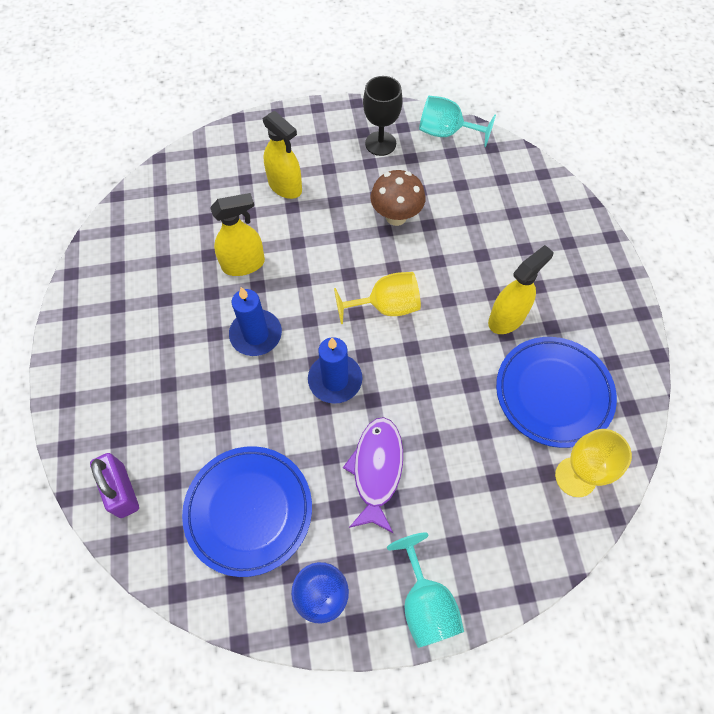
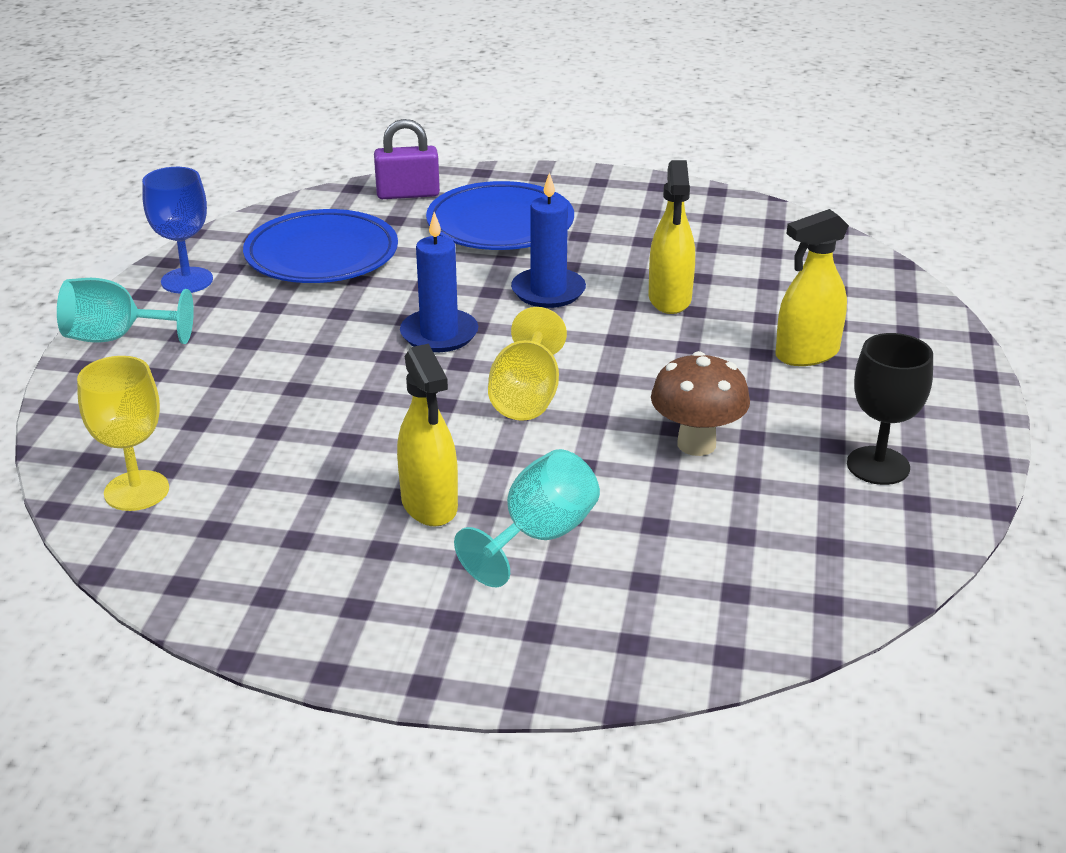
camera: 110 degrees right, 30 degrees down
(377, 470) = (294, 339): purple fish -> none
(446, 133) = (886, 552): turquoise goblet -> turquoise goblet (539, 536)
(553, 393) = (270, 512): blue plate -> blue plate (500, 224)

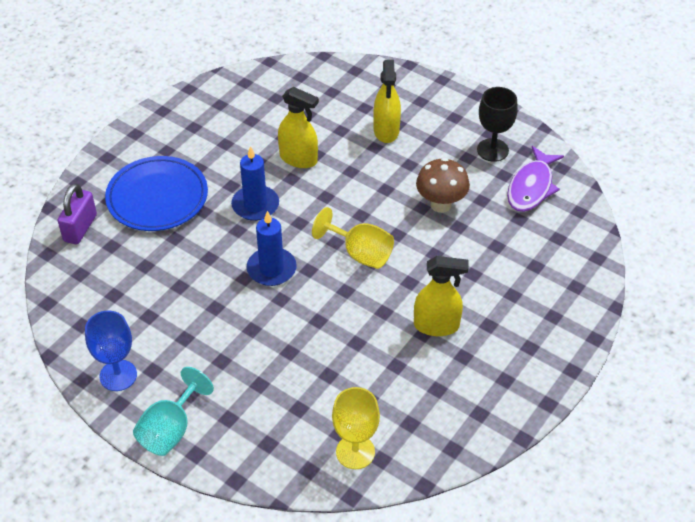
camera: 65 degrees left, 15 degrees up
(321, 255) = (133, 296): blue plate -> none
(539, 536) = (484, 291): turquoise goblet -> none
(832, 530) = (531, 187): none -> purple fish

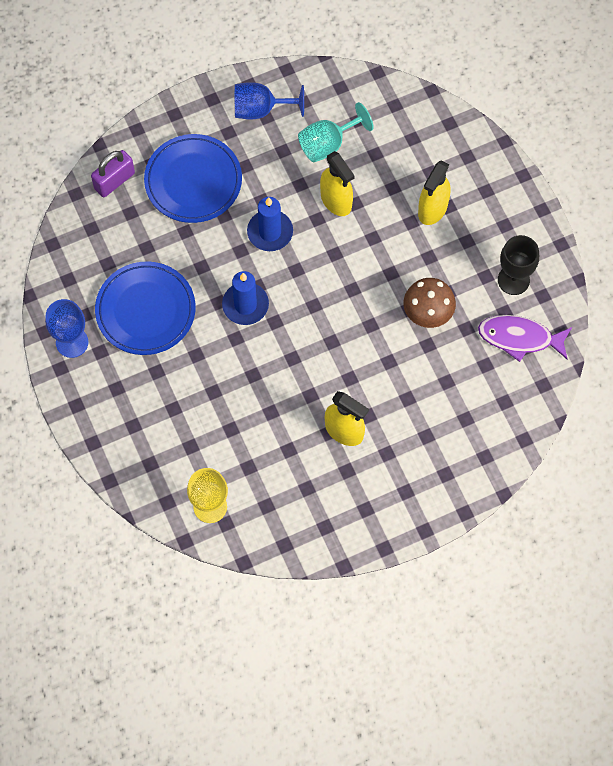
camera: 30 degrees right, 20 degrees up
(170, 430) = (85, 412): turquoise goblet -> turquoise goblet (328, 144)
(177, 315) = (145, 310): none -> blue plate
(184, 123) = (260, 109): none -> blue goblet
(360, 253) = (327, 328): yellow goblet -> none
(531, 187) = (519, 338): purple fish -> purple fish turned 45 degrees clockwise

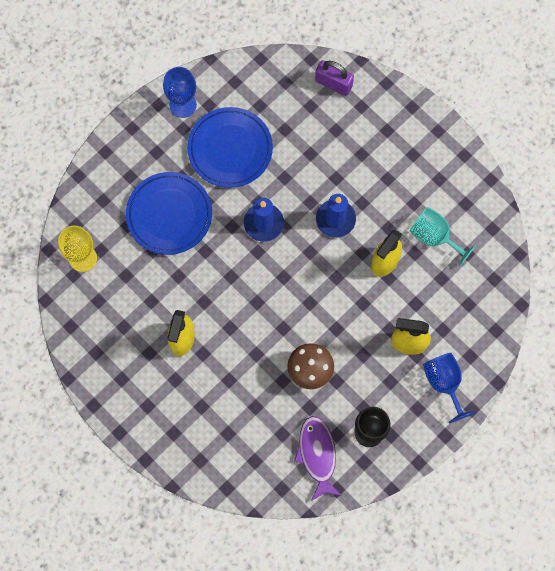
camera: 70 degrees right, 5 degrees up
(193, 181) = (357, 143): blue plate -> blue plate (169, 215)
(260, 109) = (444, 172): blue goblet -> blue goblet (444, 383)

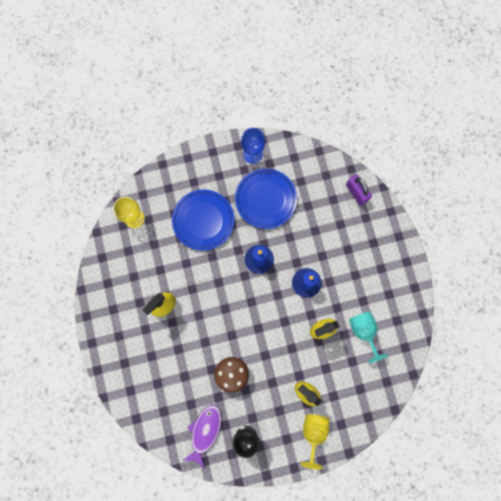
camera: 30 degrees right, 5 degrees up
(444, 383) = (313, 432): blue goblet -> yellow goblet

